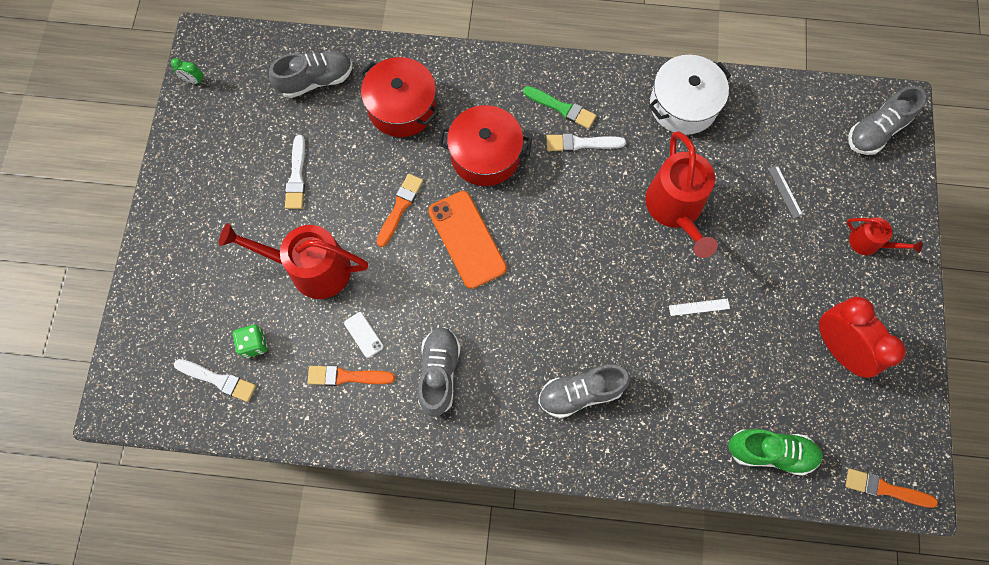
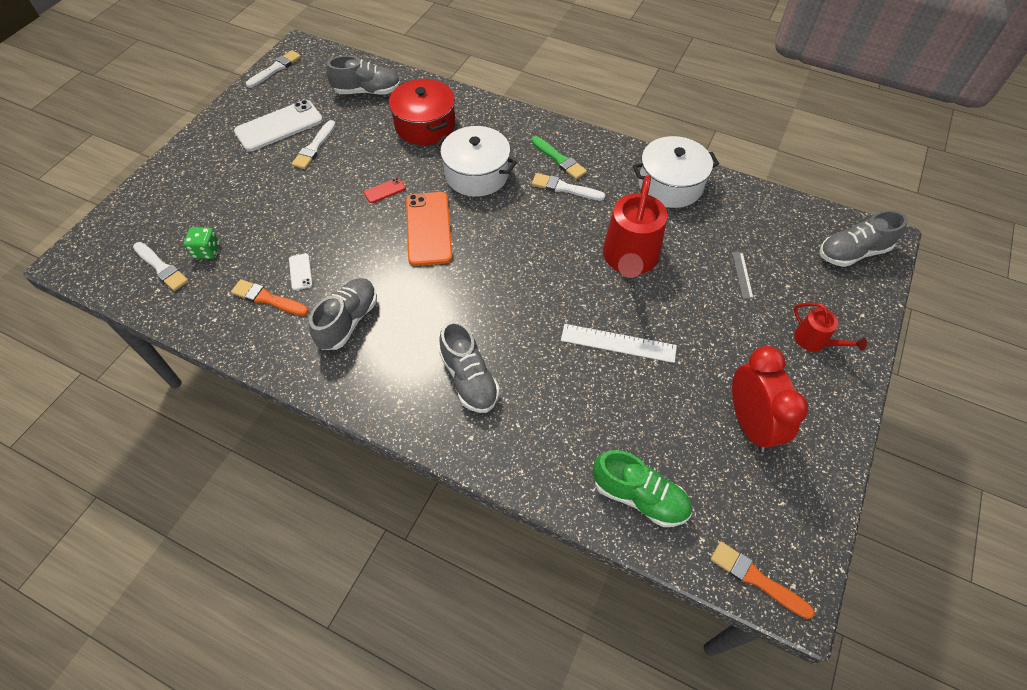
camera: 20 degrees right, 15 degrees down
(194, 80) = (275, 69): green clock -> white brush
(242, 160) = (279, 126): none -> white phone
(312, 269) = (287, 212): red watering can -> none
(400, 207) = (384, 190): orange brush -> red phone
(485, 155) = (476, 174): red pot -> white pot
(580, 393) = (469, 379): grey shoe -> grey shoe turned 120 degrees counterclockwise
(699, 307) = (618, 343): white ruler -> white ruler, size x1.84

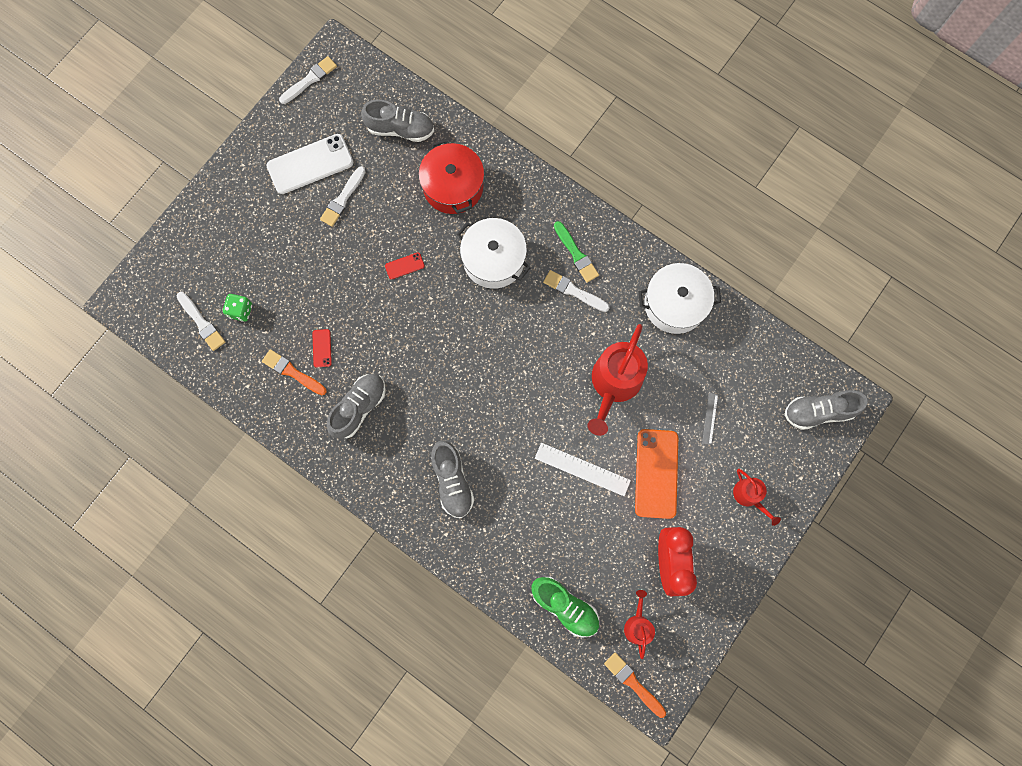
camera: 10 degrees right, 20 degrees up
(300, 272) = (322, 348): white phone -> red phone
(428, 228) = (440, 318): orange phone -> orange phone (656, 473)
(737, 503) = (638, 625): none -> red watering can

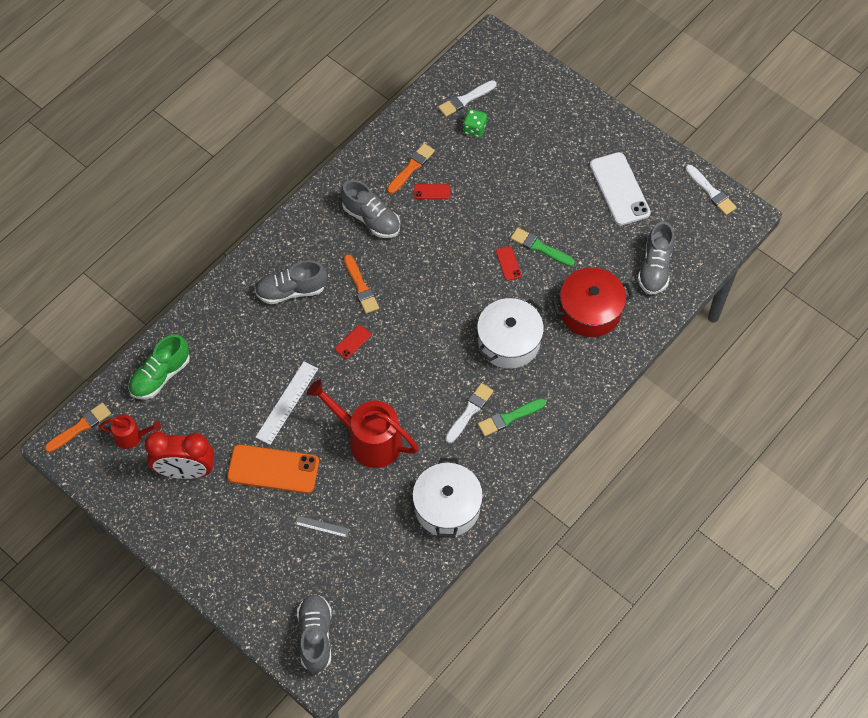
camera: 95 degrees right, 15 degrees down
(343, 199) = (581, 215): white brush -> none
(384, 236) = (540, 247): none -> green brush
(442, 410) = (361, 287): none -> orange brush
(507, 411) = (353, 342): none -> red phone
(749, 496) = (237, 554): red watering can -> none

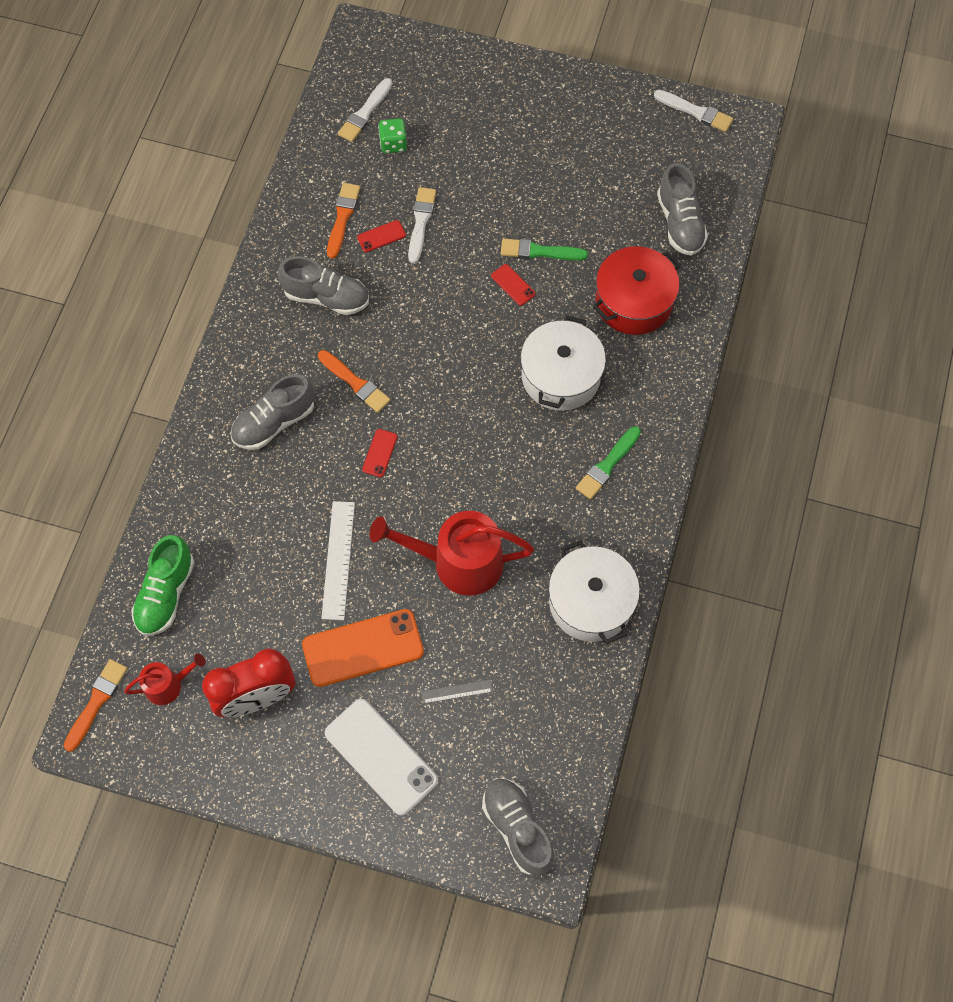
camera: 25 degrees left, 5 degrees up
(469, 412) = (558, 478): white brush -> white brush (421, 222)
(619, 189) = (593, 148): white phone -> white phone (381, 756)

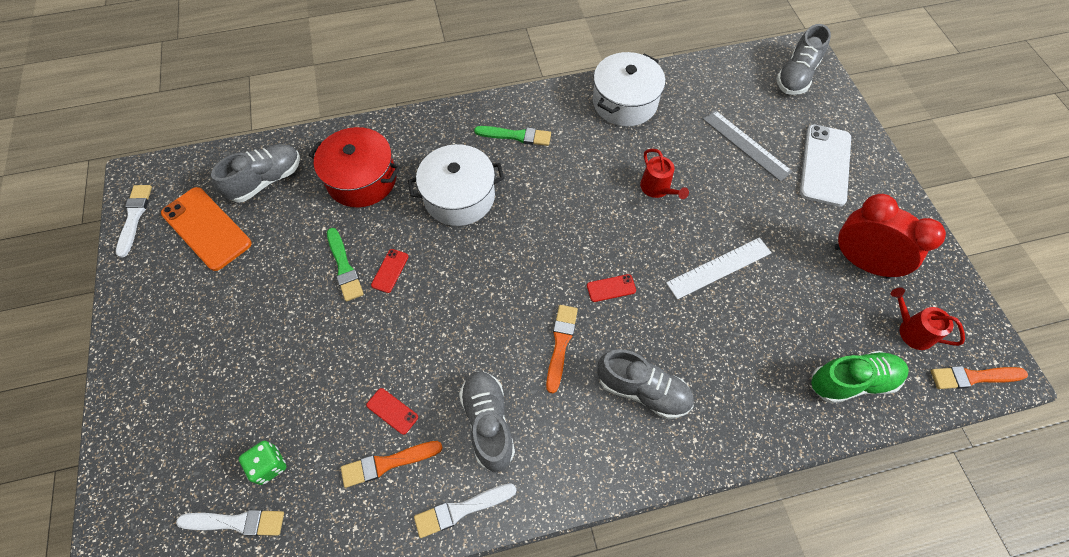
camera: 120 degrees left, 5 degrees down
(363, 648) = (767, 214): orange phone -> orange phone (206, 228)
(421, 222) = (358, 383): white brush -> white brush (461, 509)
(457, 691) = (746, 145): grey ruler -> grey ruler, size x1.84
(458, 562) = (657, 188): red watering can -> red watering can, size x0.52

